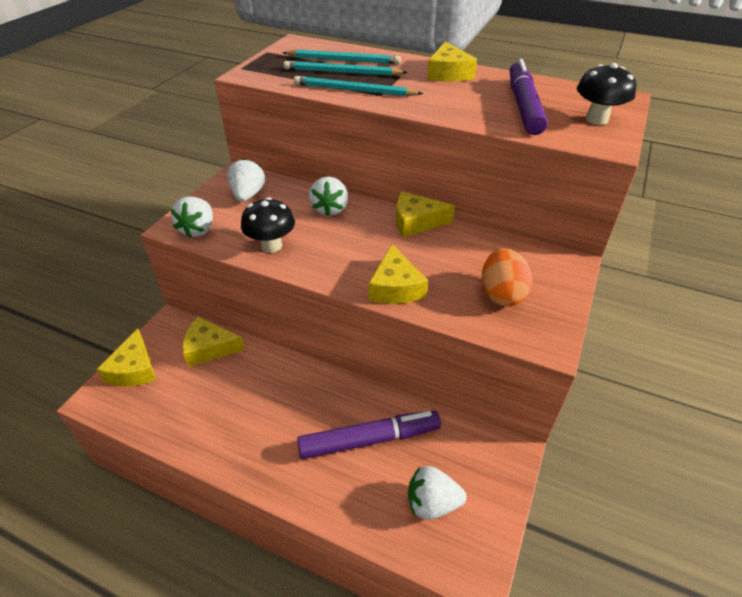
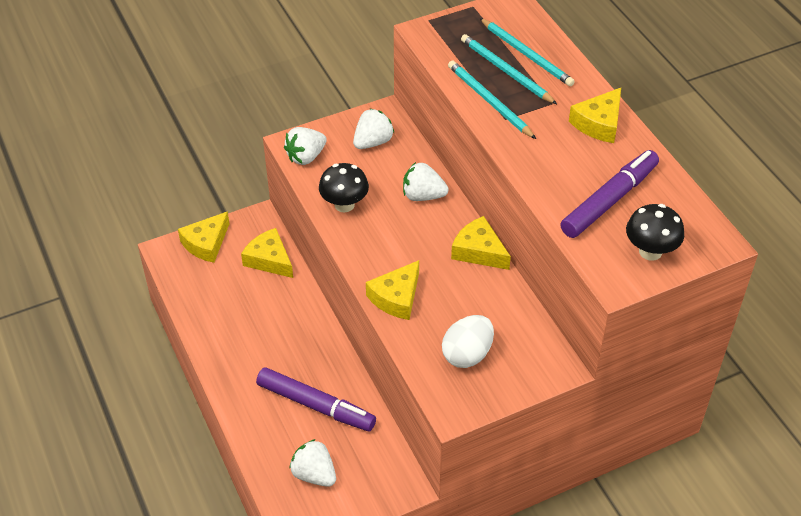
camera: 40 degrees right, 5 degrees up
(330, 209) = (423, 196): white strawberry -> white strawberry turned 60 degrees clockwise
(501, 294) = (467, 354): orange egg -> white egg

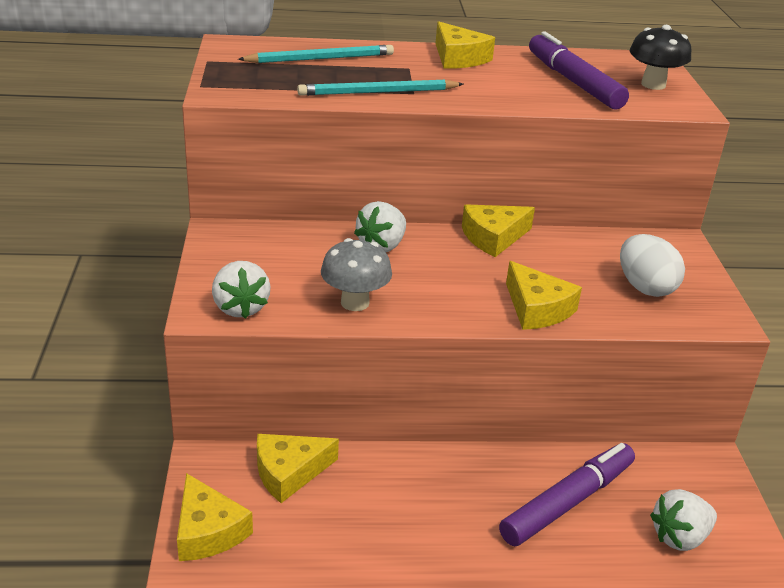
camera: 70 degrees left, 15 degrees down
(344, 205) = (355, 302): black mushroom -> grey mushroom
(373, 142) = (261, 253): white strawberry -> none
(506, 71) = (337, 73): turquoise pencil -> none

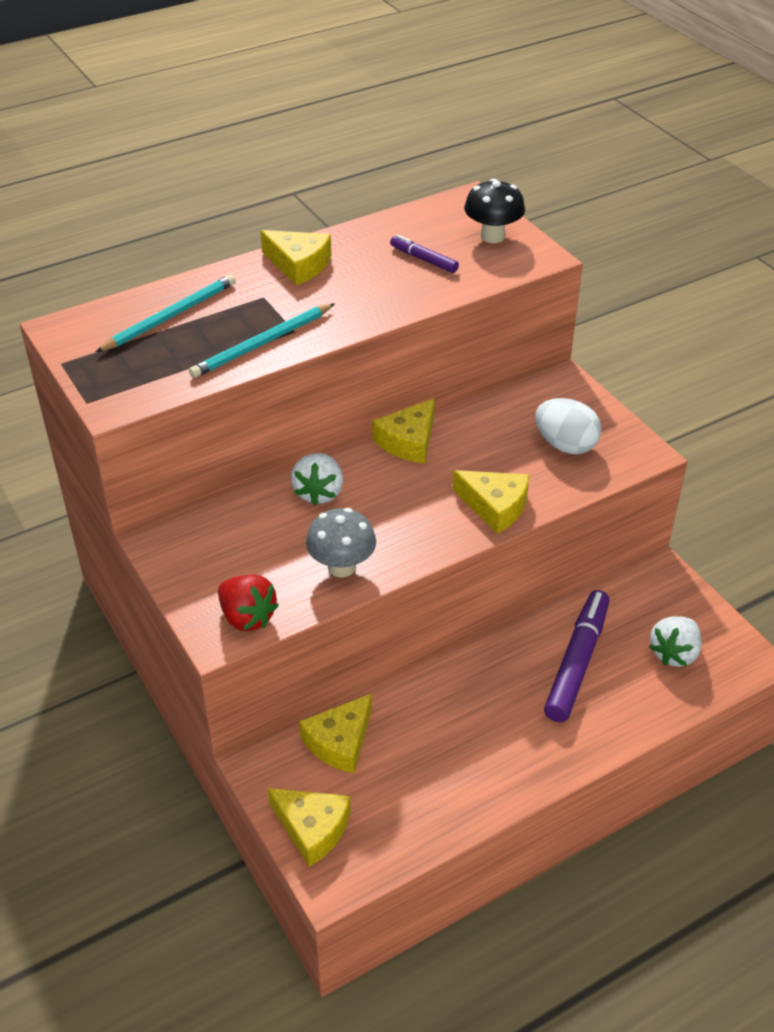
camera: 25 degrees left, 10 degrees up
(240, 308) = (247, 617): white strawberry -> red strawberry
(574, 82) = (424, 259): purple marker -> purple marker, size x0.51

